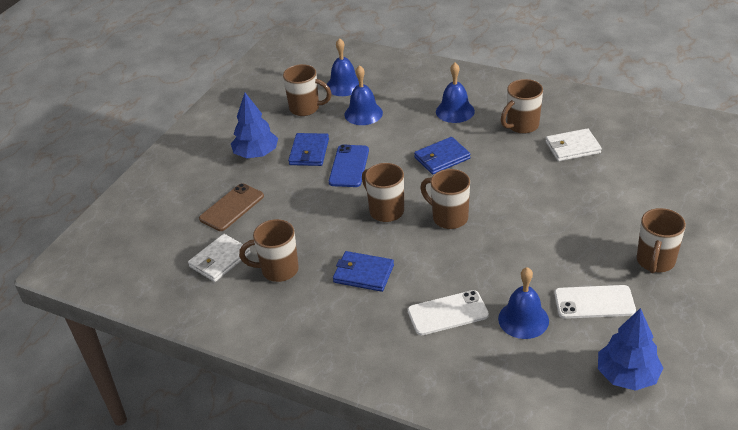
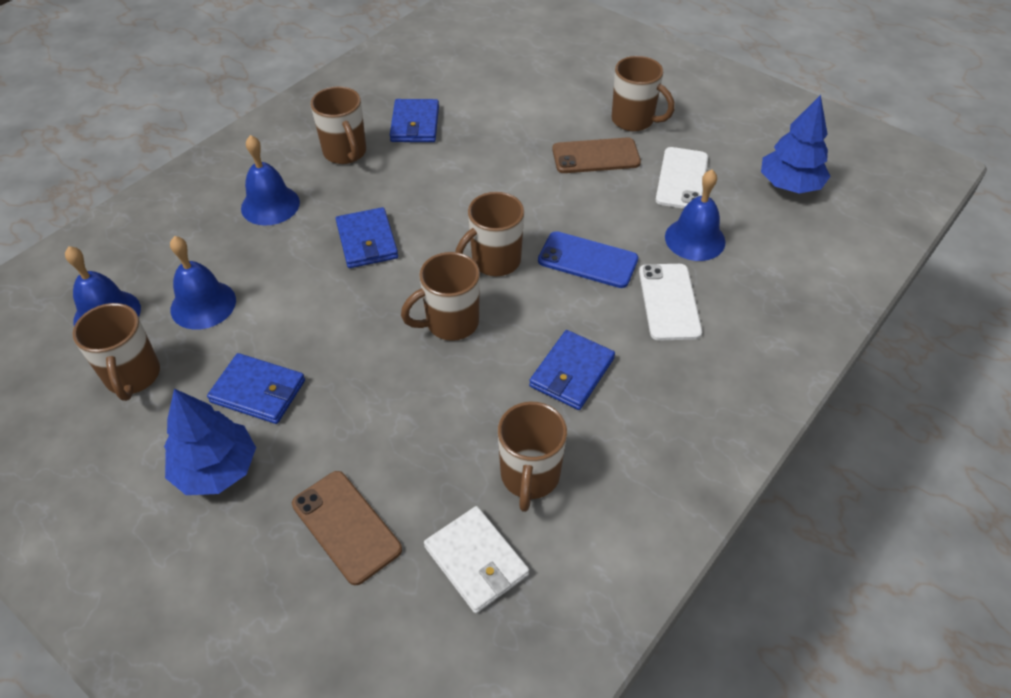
camera: 80 degrees left, 10 degrees up
(306, 108) = (133, 377): brown mug -> brown mug turned 135 degrees clockwise
(349, 166) = (326, 346): blue phone -> blue phone (587, 260)
(572, 147) = (415, 124): white wallet -> blue wallet
(593, 247) = (596, 156): none -> brown phone

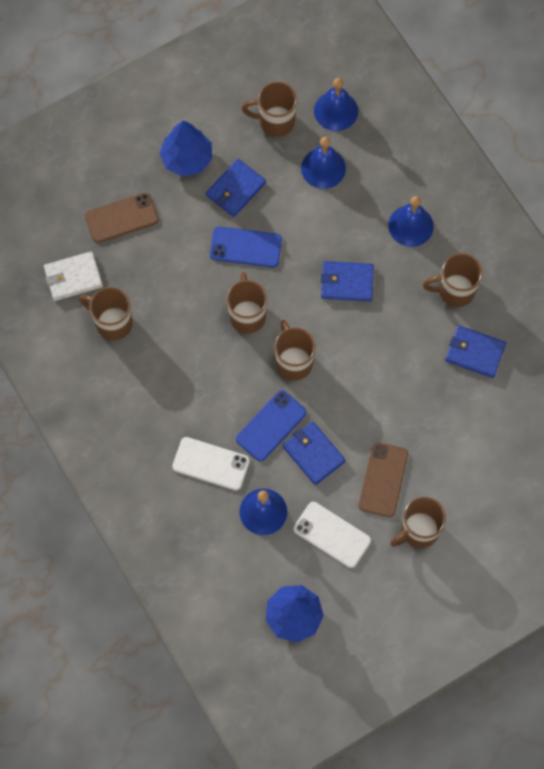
camera: 110 degrees right, 20 degrees up
(349, 353) = (245, 247): none -> blue phone
(572, 372) = (177, 375): blue wallet -> blue wallet (313, 454)

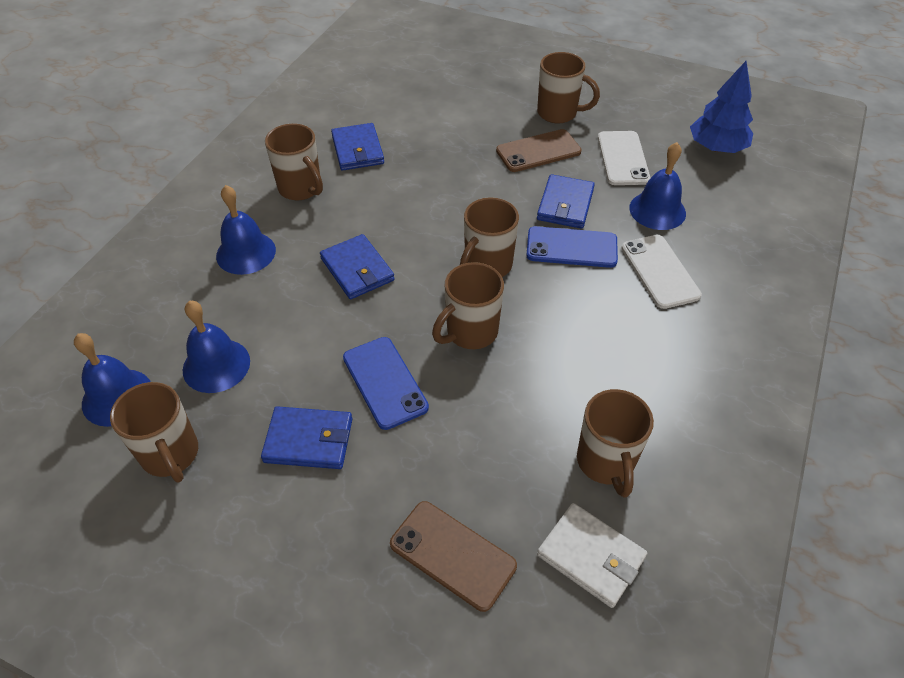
camera: 125 degrees left, 20 degrees down
(187, 158) = (297, 529): blue tree -> none

